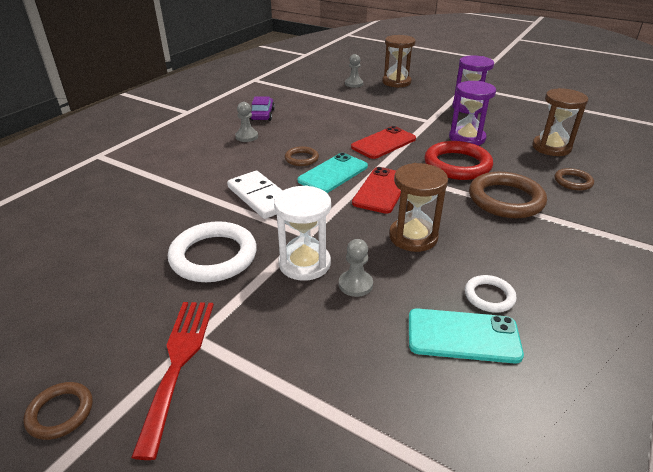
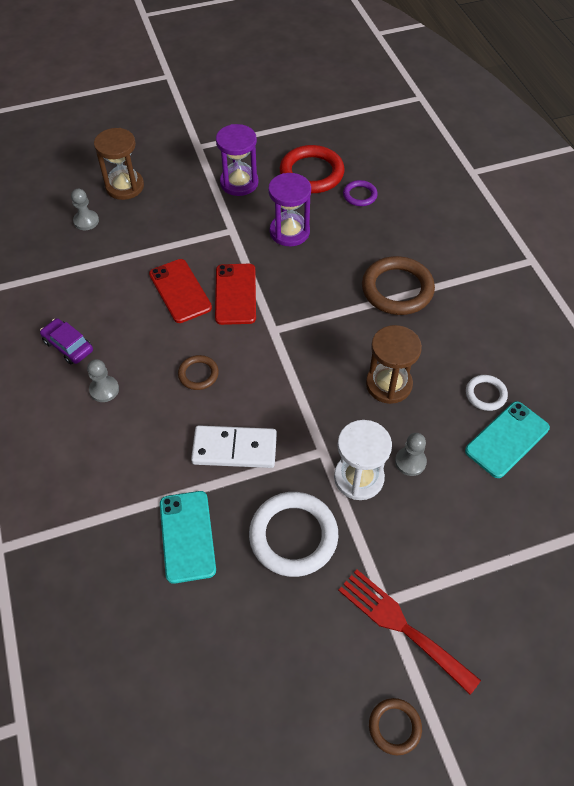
camera: 50 degrees left, 20 degrees up
(333, 173) = (249, 369): turquoise phone -> turquoise phone (187, 536)
(381, 190) = (309, 355): red phone -> red phone (180, 291)
(457, 165) = (323, 275): red ring -> red ring (311, 173)
(551, 147) = (360, 195): brown hourglass -> purple ring
(573, 182) = (414, 230): brown ring -> none

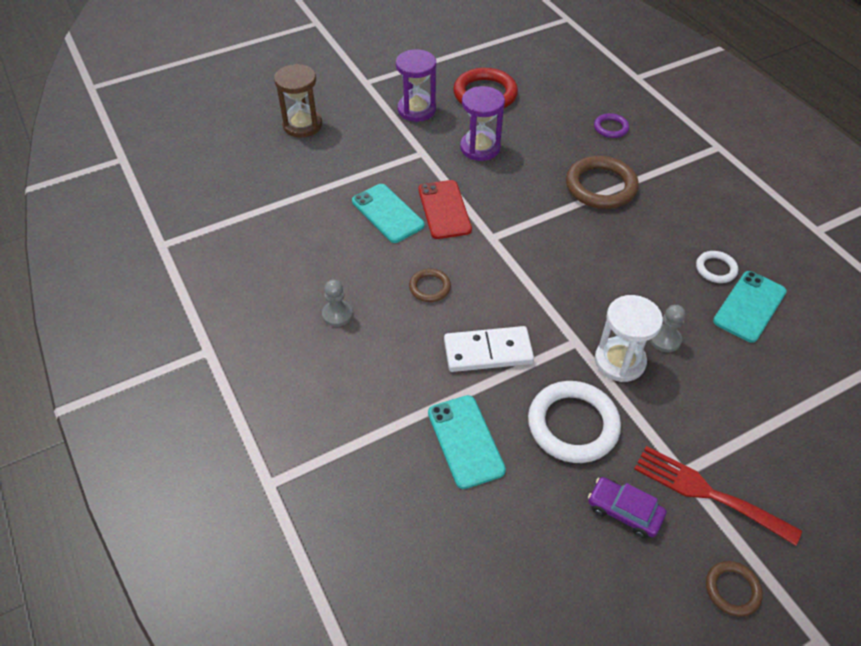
camera: 10 degrees left, 5 degrees down
(68, 346) = (287, 278): purple car -> purple car (624, 511)
(86, 221) = (272, 161): grey pawn -> none
(180, 291) = (387, 213): red phone -> turquoise phone
(360, 195) = (538, 108): purple ring -> purple ring (610, 128)
(388, 384) = (620, 272): brown hourglass -> none

